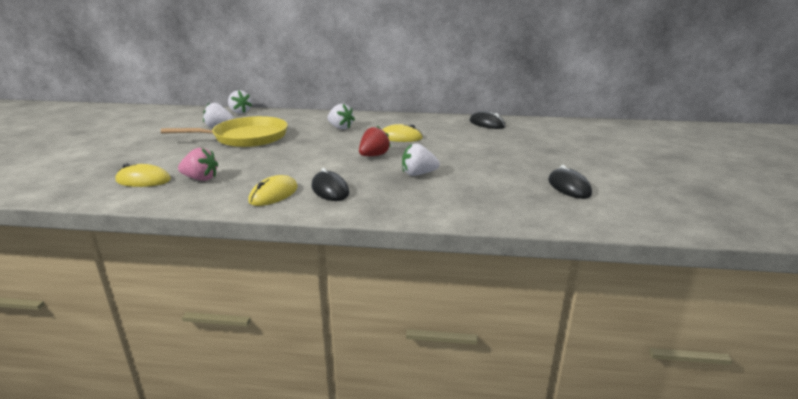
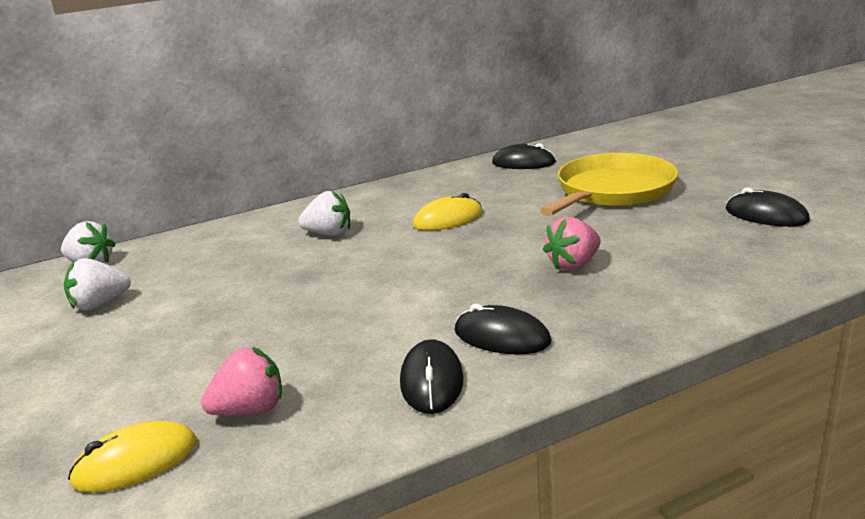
camera: 30 degrees left, 0 degrees up
(246, 137) = (194, 305): yellow pan -> yellow pan (612, 191)
(274, 194) = (432, 381): yellow mouse -> black mouse
(374, 155) = (463, 260): red strawberry -> none
(418, 174) = (573, 264): white strawberry -> pink strawberry

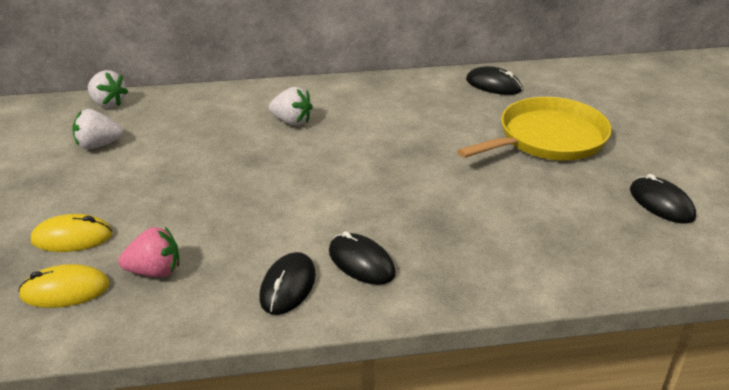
camera: 15 degrees right, 10 degrees up
(448, 219) = (392, 132): yellow mouse -> yellow mouse (72, 237)
(573, 264) = (461, 208): pink strawberry -> none

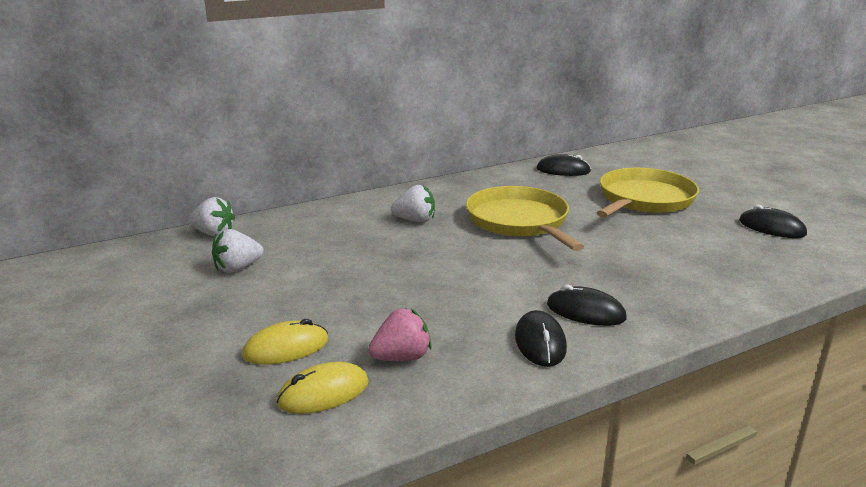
camera: 20 degrees left, 10 degrees down
(391, 142) = (519, 221): none -> yellow pan

